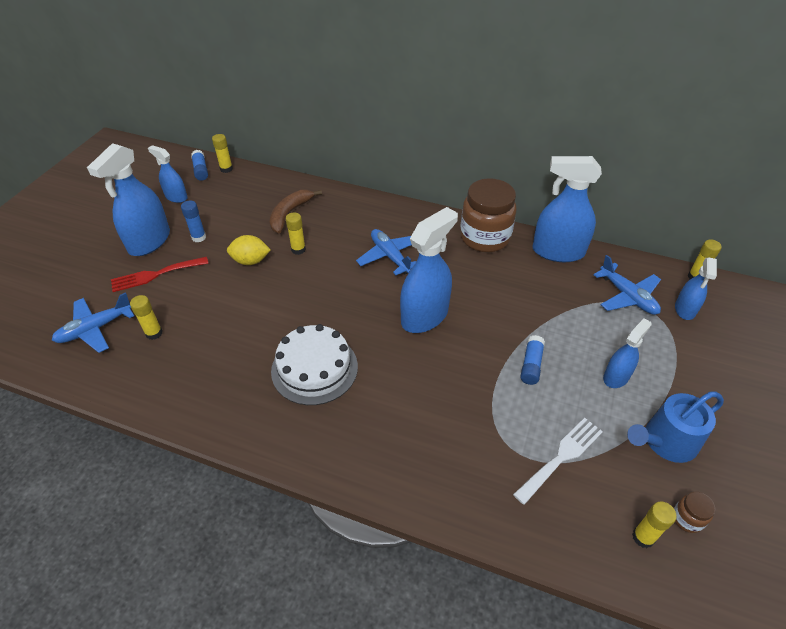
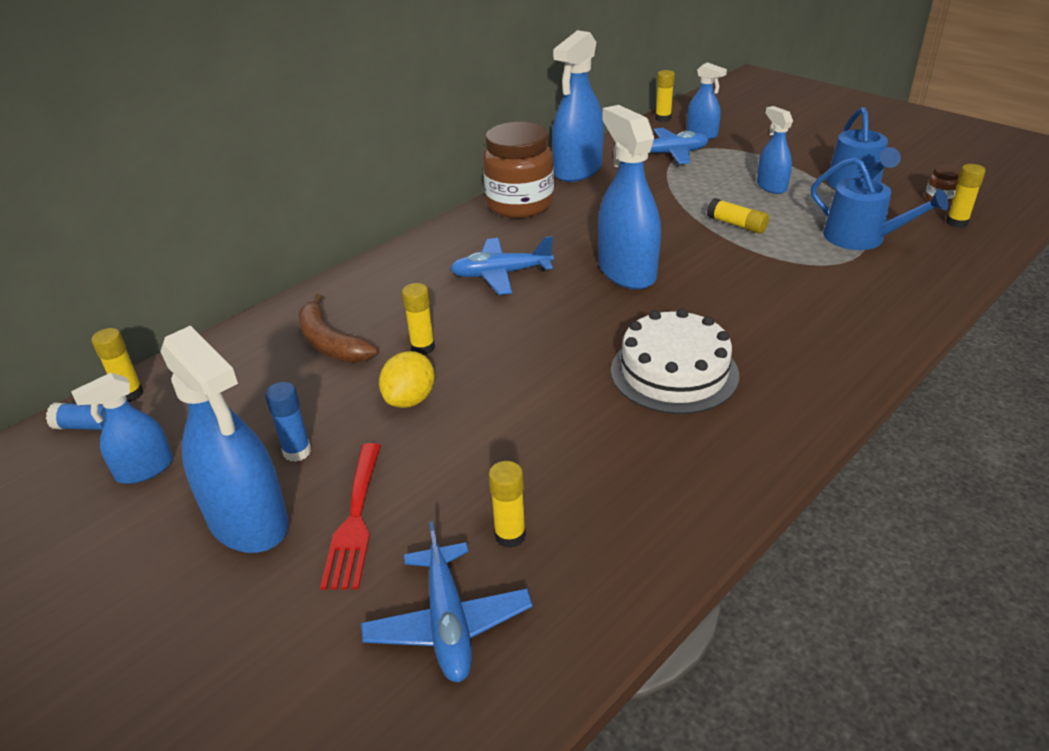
camera: 65 degrees left, 10 degrees down
(531, 365) = (737, 225): blue glue stick -> yellow glue stick
(561, 457) = (861, 238): white fork -> blue watering can

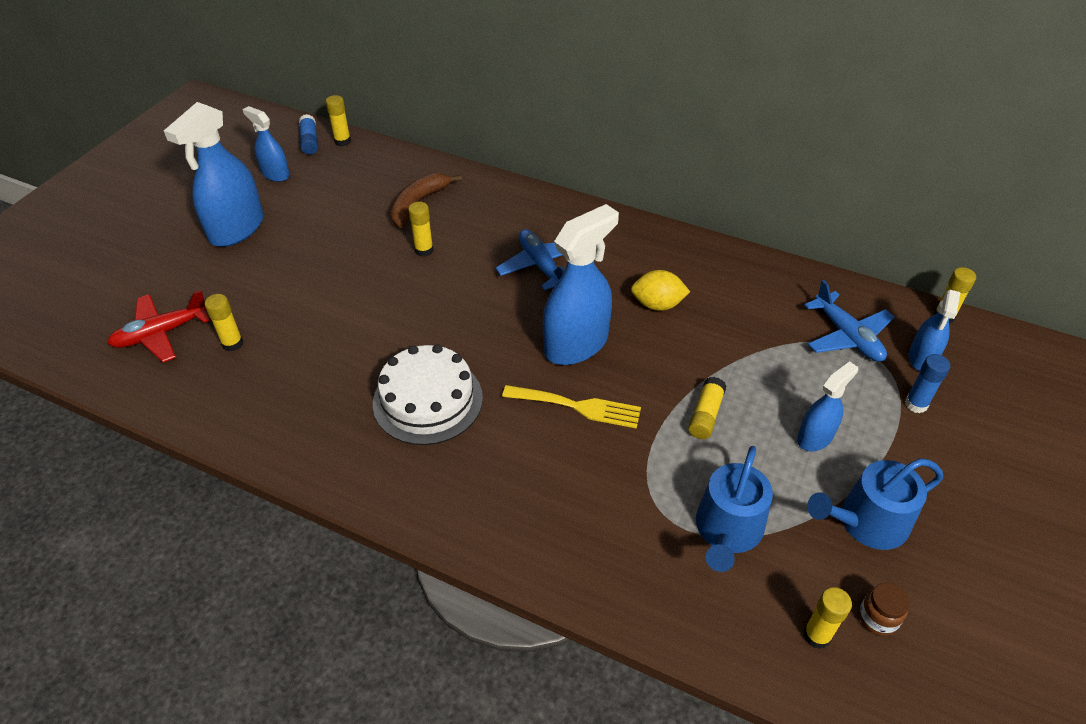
camera: 70 degrees right, 10 degrees up
(297, 452) = (299, 227): blue glue stick -> blue glue stick (916, 404)
(355, 520) = (240, 271): red fork -> none
(410, 399) = (361, 261): yellow lemon -> yellow lemon (657, 304)
(448, 623) = (161, 333): blue plane -> red plane
(520, 204) = (668, 249): brown jar -> none
(578, 170) = (763, 273): blue spray bottle -> none
(710, 283) = (578, 406): none -> yellow fork

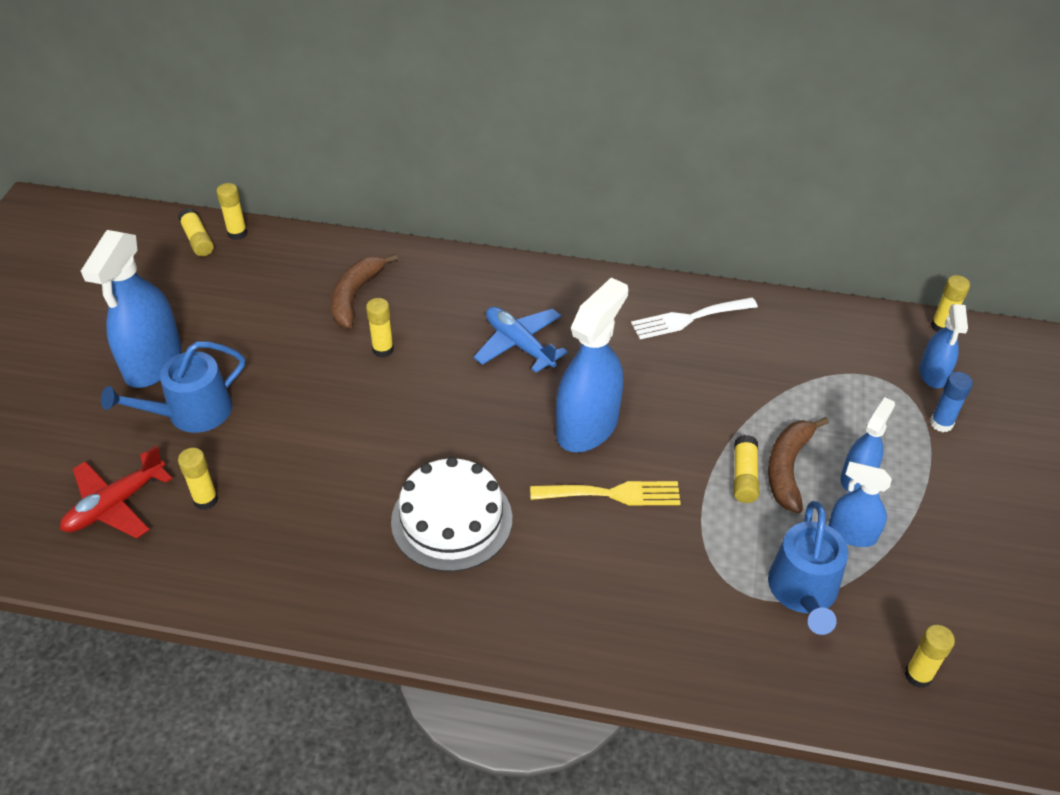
camera: 15 degrees left, 0 degrees up
(275, 174) = (172, 287): blue spray bottle -> blue spray bottle (852, 534)
(310, 141) = (198, 240): blue glue stick -> yellow glue stick
(657, 304) = (656, 366): yellow lemon -> none
(700, 270) = (688, 319): none -> white fork
(750, 416) = (788, 468): none -> brown banana
(847, 336) = (856, 365): blue plane -> none
(866, 522) = (930, 554): blue watering can -> blue watering can (191, 413)
(877, 618) = (967, 645): brown jar -> none

